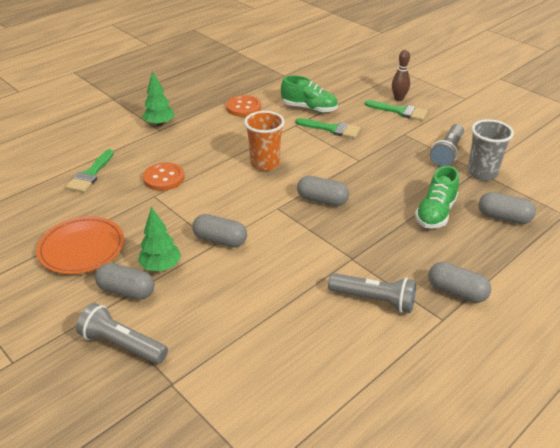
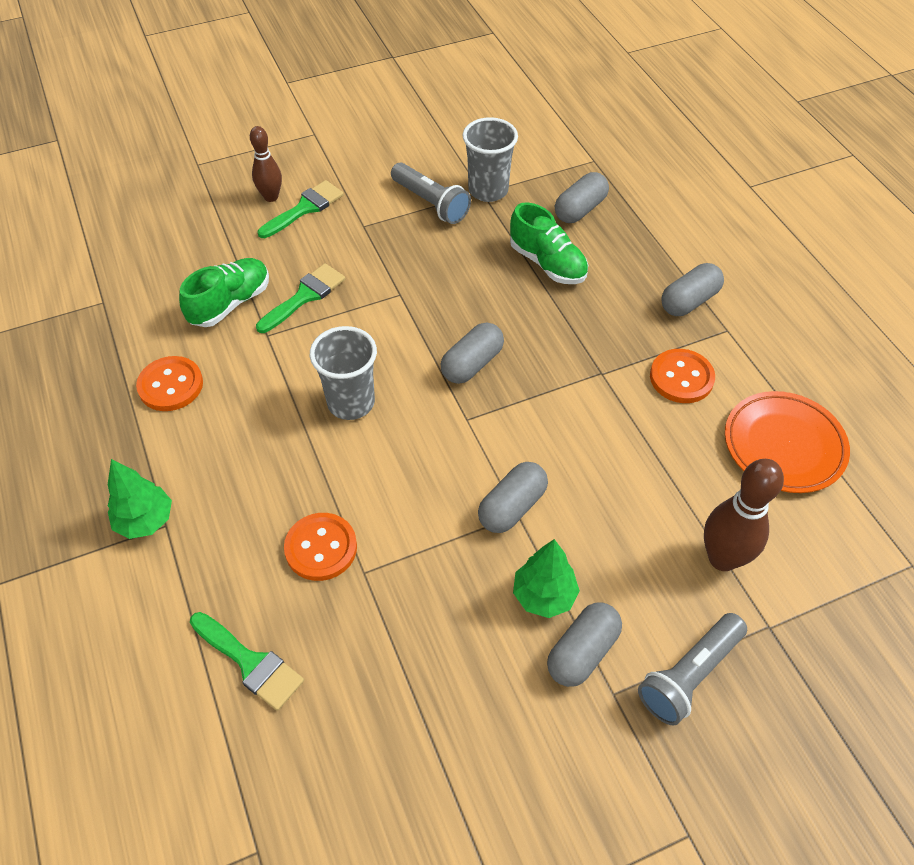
camera: 70 degrees left, 15 degrees up
(82, 249) = (460, 704): orange plate -> orange plate (783, 445)
(220, 348) = (722, 558): none -> brown bowling pin
(265, 163) = (351, 402): orange cup -> grey cup
(374, 300) = (681, 378): grey flashlight -> orange button

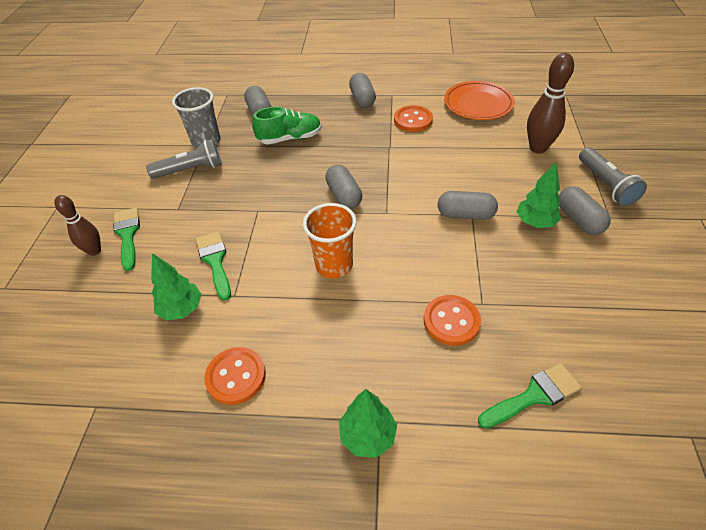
camera: 60 degrees left, 5 degrees down
(230, 303) = (182, 309): green shoe -> green tree
(351, 402) = (334, 265): grey cup -> orange cup
(512, 507) = (465, 215): grey capsule -> grey capsule turned 60 degrees counterclockwise

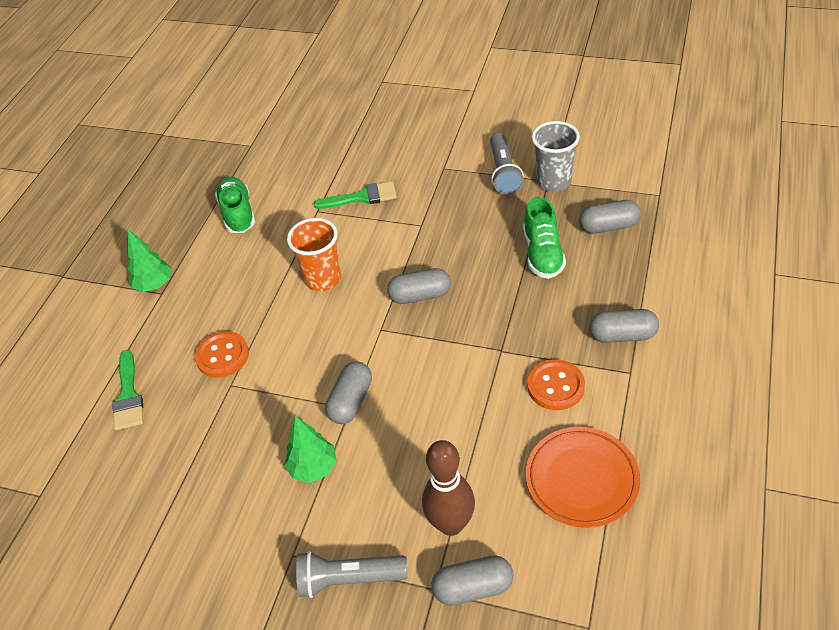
camera: 105 degrees right, 0 degrees up
(94, 251) = (404, 122): brown bowling pin -> none
(127, 234) = (418, 139): green brush -> none
(182, 309) = (316, 180): green tree -> none
(236, 376) = (238, 214): orange button -> green shoe
(579, 220) = (300, 517): grey capsule -> grey capsule (473, 587)

